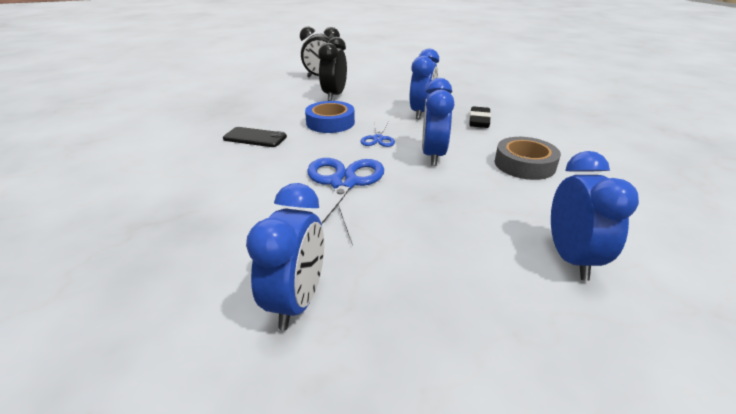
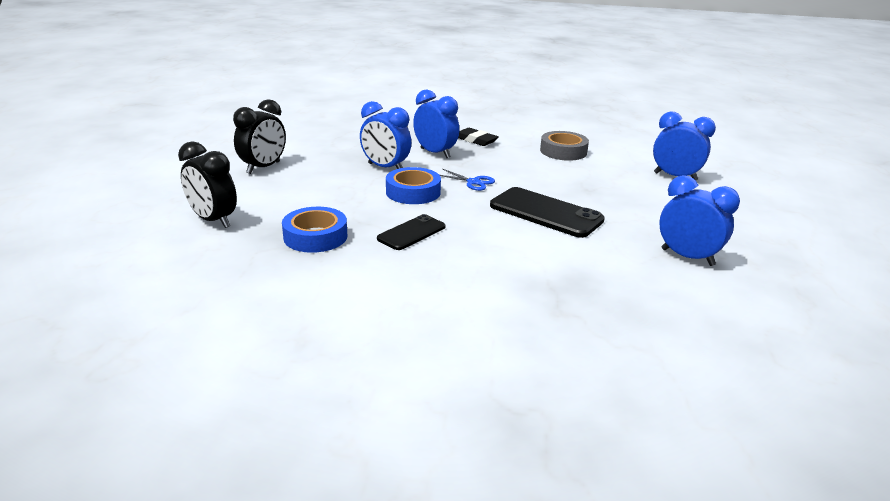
camera: 65 degrees left, 5 degrees down
(229, 113) = (315, 236): none -> blue tape
(334, 96) = (337, 175): black clock -> black clock (213, 220)
(343, 183) = (545, 213): blue scissors -> black phone
(433, 156) = (525, 172): blue clock -> blue clock (385, 168)

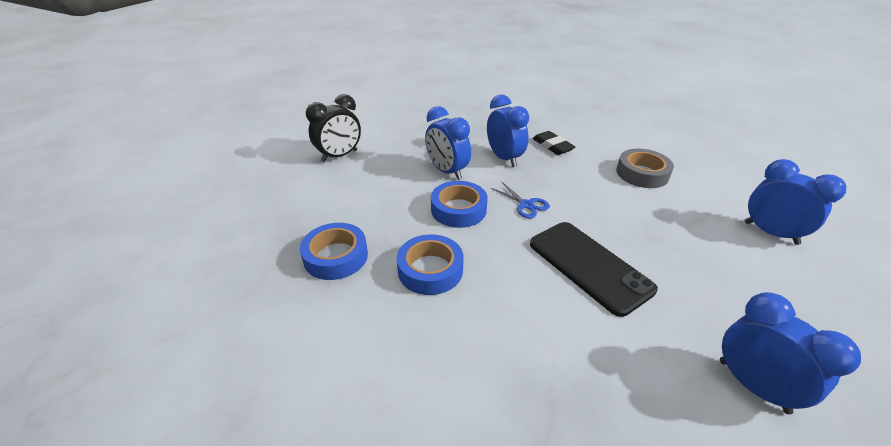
camera: 20 degrees right, 10 degrees up
(213, 220) = (261, 217): black clock -> none
(411, 233) = (430, 270): black phone -> blue tape

